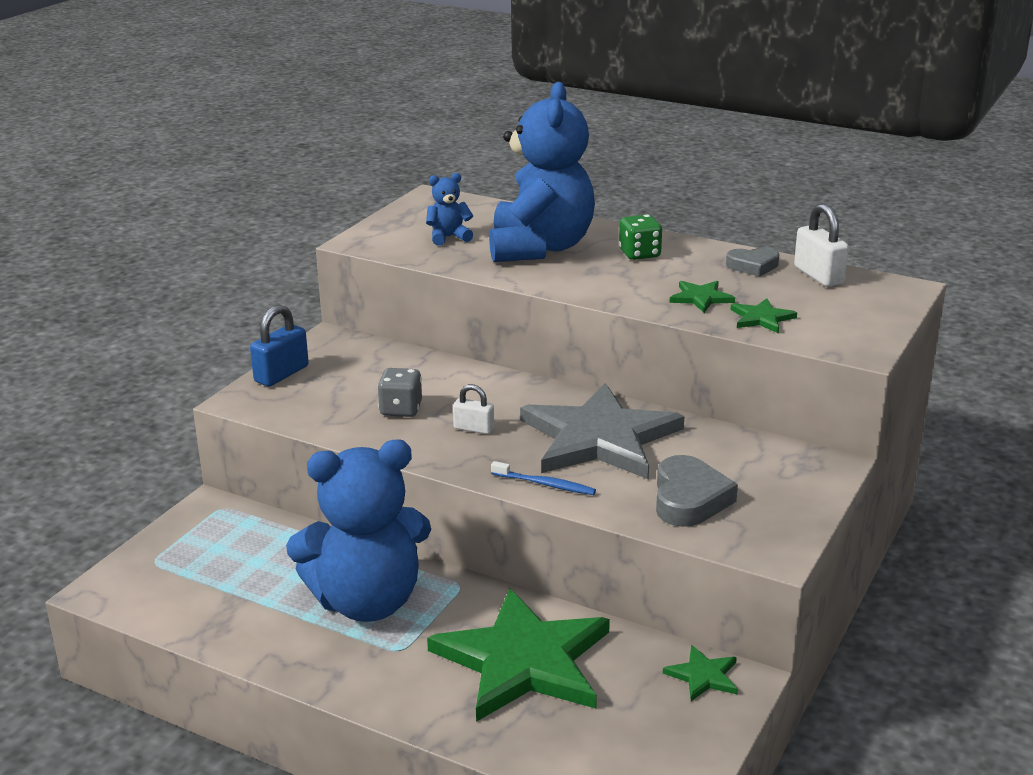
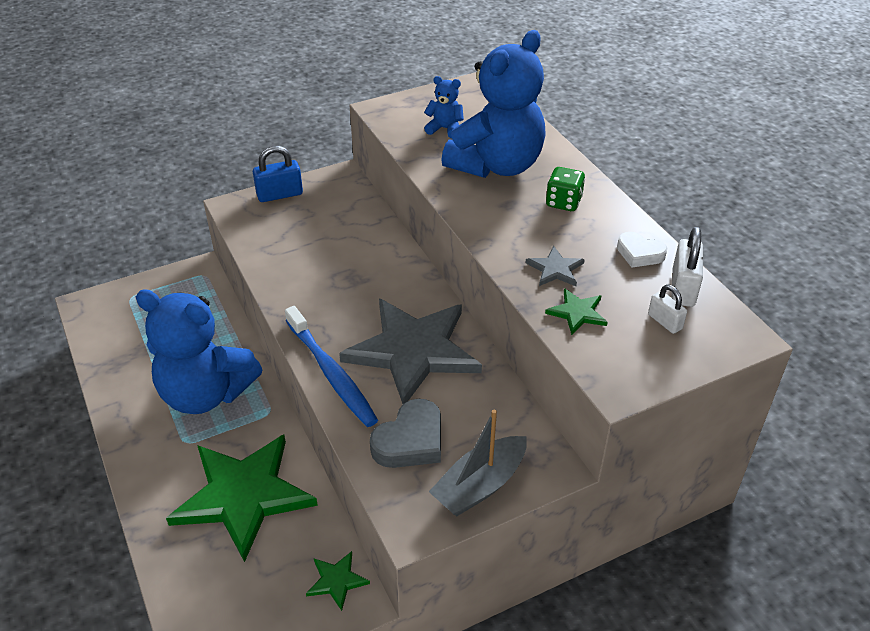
camera: 35 degrees right, 15 degrees up
(401, 409) = (316, 260): grey dice -> none
(474, 428) = (342, 299): white padlock -> white padlock (665, 322)
(545, 484) = (331, 373): blue toothbrush -> blue toothbrush, size x1.92
(701, 298) = (555, 269): green star -> grey star
(753, 266) = (639, 253): grey heart -> white heart
(790, 501) = (480, 485): none -> grey boat

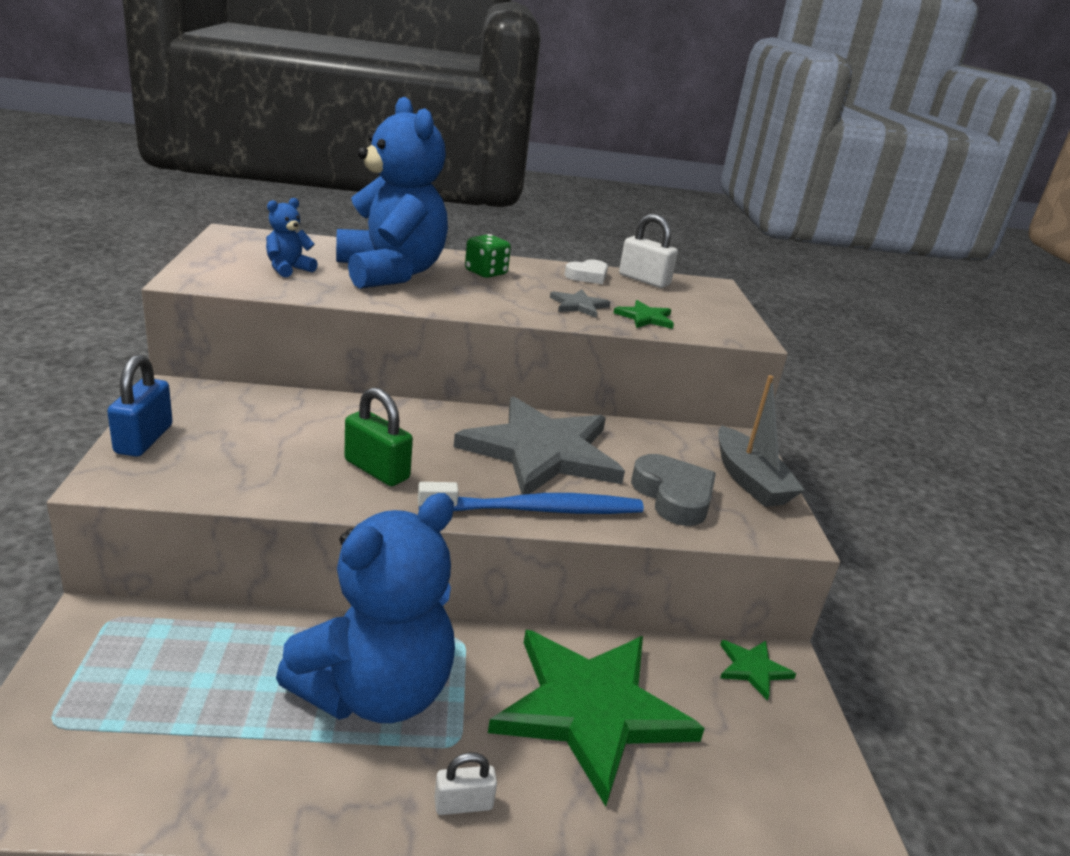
camera: 70 degrees left, 15 degrees down
(321, 287) = (376, 470): none -> green padlock
(665, 322) = (679, 298): white padlock -> white padlock (463, 804)

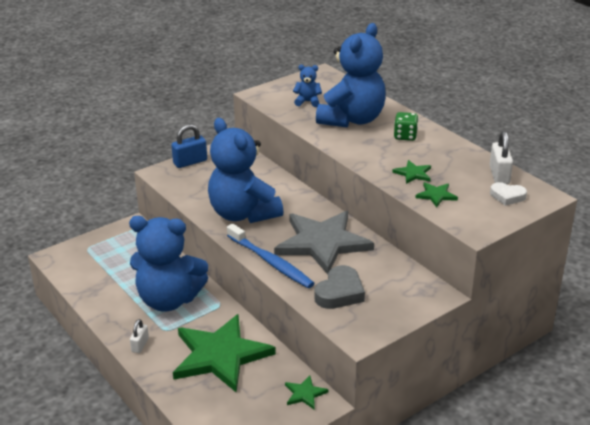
camera: 60 degrees right, 5 degrees up
(376, 470) = (243, 214): green padlock -> blue teddy bear
(463, 804) = (140, 345): white padlock -> white padlock turned 60 degrees clockwise
(579, 305) = (413, 173): grey star -> green star
(587, 276) = (465, 159): white heart -> white heart (507, 196)
(750, 480) = (395, 310): grey boat -> none

